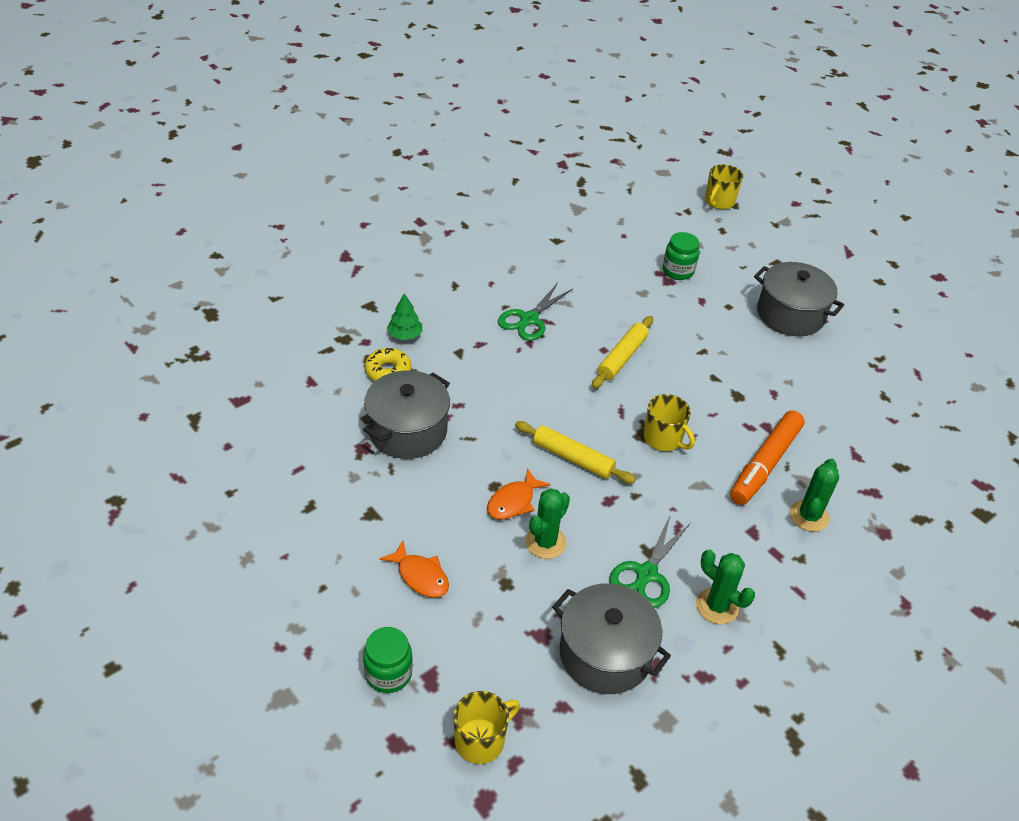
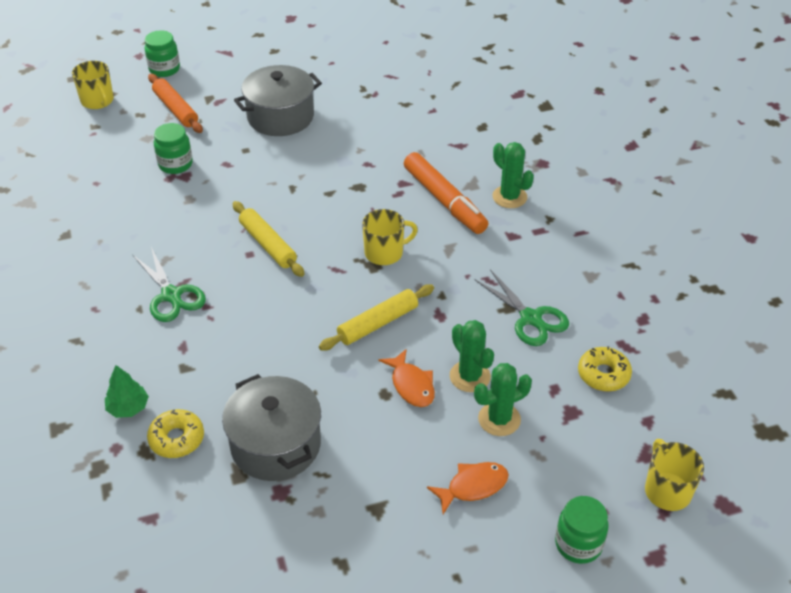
camera: 65 degrees left, 0 degrees up
(605, 654) = (603, 374): grey pot -> yellow donut
(717, 606) = (578, 286): green cactus -> green cactus (499, 419)
(745, 248) = (175, 109): none -> orange rolling pin
(791, 224) = (164, 69): none -> green jar

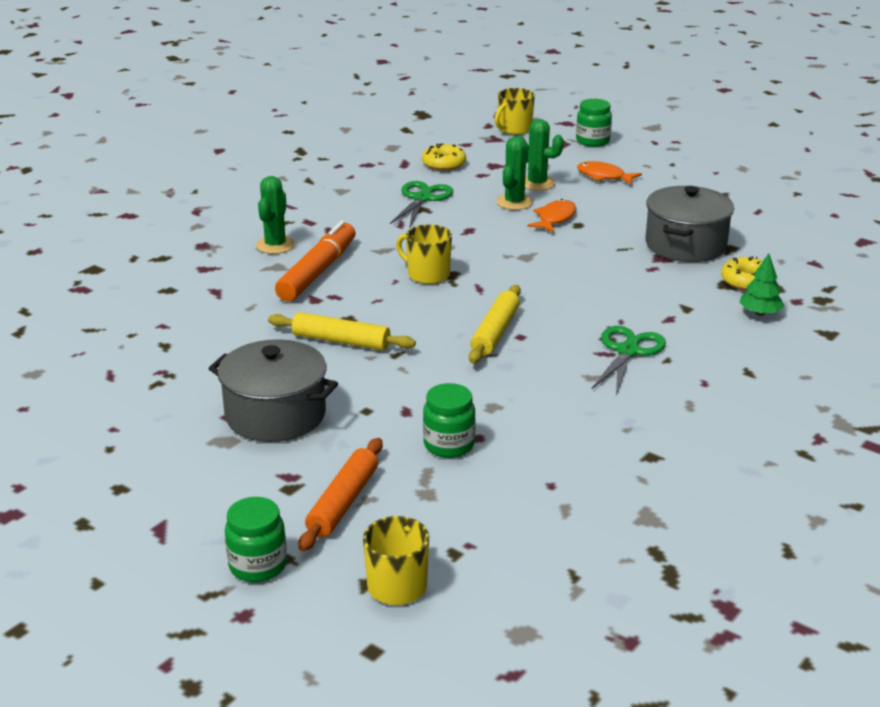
camera: 125 degrees left, 15 degrees down
(378, 323) = (514, 249): yellow rolling pin -> yellow rolling pin (341, 341)

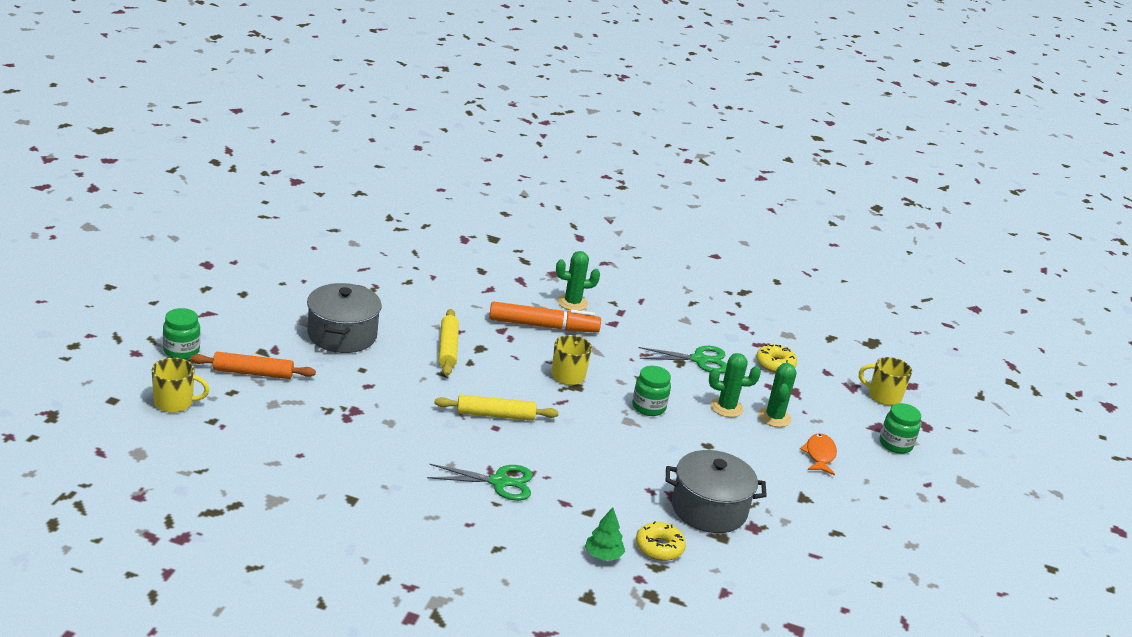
camera: 65 degrees right, 0 degrees up
(449, 445) = (333, 407): green jar -> green jar (648, 407)
(555, 218) = (710, 432): orange fish -> none

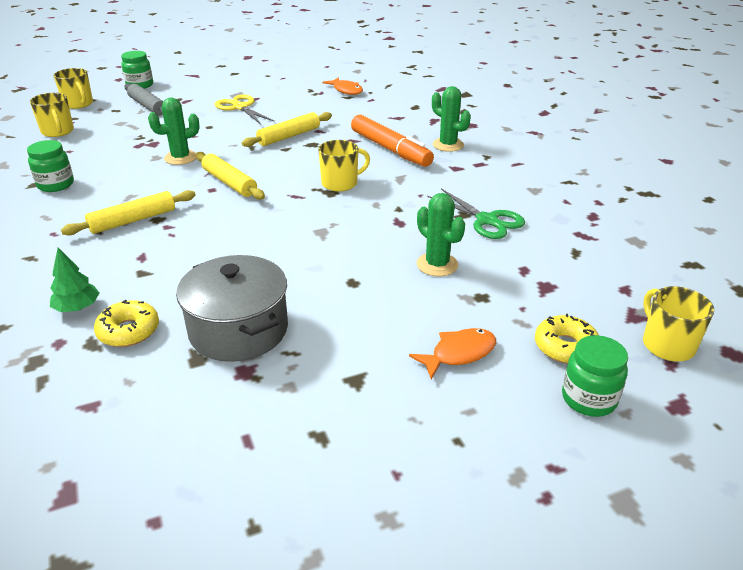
camera: 55 degrees right, 5 degrees up
(237, 442) = (58, 131): none -> yellow mug
(253, 373) = (147, 106): orange rolling pin -> grey rolling pin
(342, 335) = (240, 107): grey pot -> yellow scissors
(392, 274) = (346, 90): none -> orange fish
(499, 482) = (133, 220): green scissors -> yellow rolling pin
(648, 407) = (360, 231): green jar -> green jar (56, 185)
(774, 417) = (474, 296): green cactus -> green cactus (181, 158)
(775, 364) = (569, 256): yellow donut -> yellow donut (565, 347)

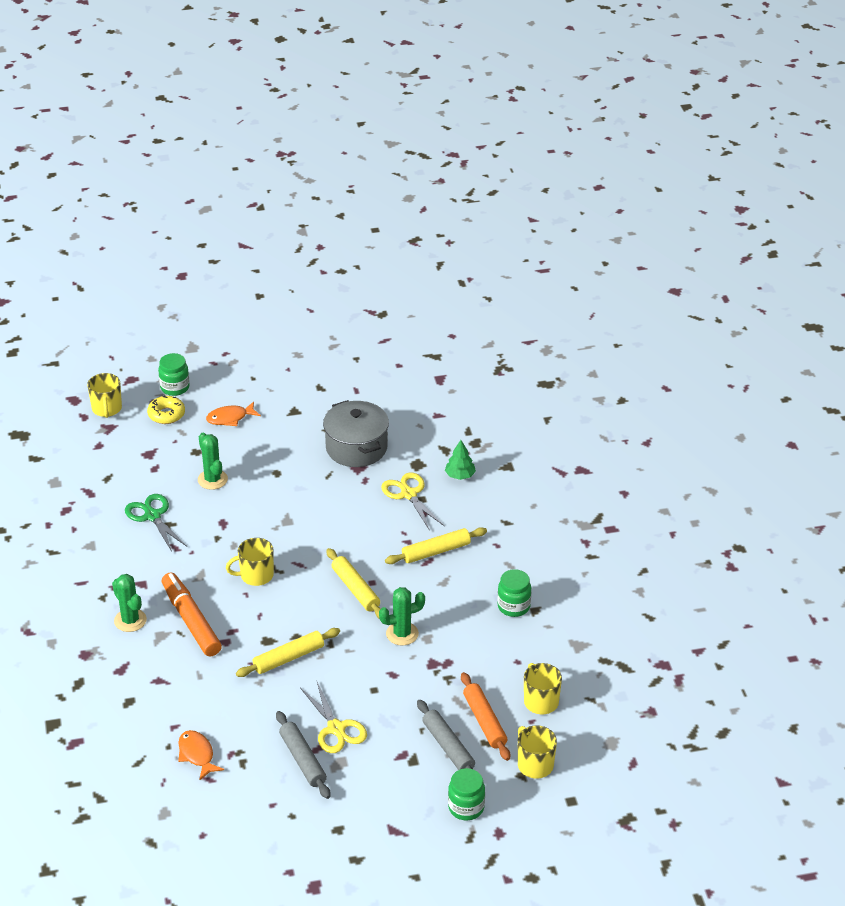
camera: 170 degrees left, 5 degrees up
(113, 119) = (484, 721): none -> orange rolling pin
(128, 331) = (424, 455): yellow donut -> none
(160, 276) = (408, 494): none -> yellow scissors
(264, 94) = (302, 760): none -> grey rolling pin

